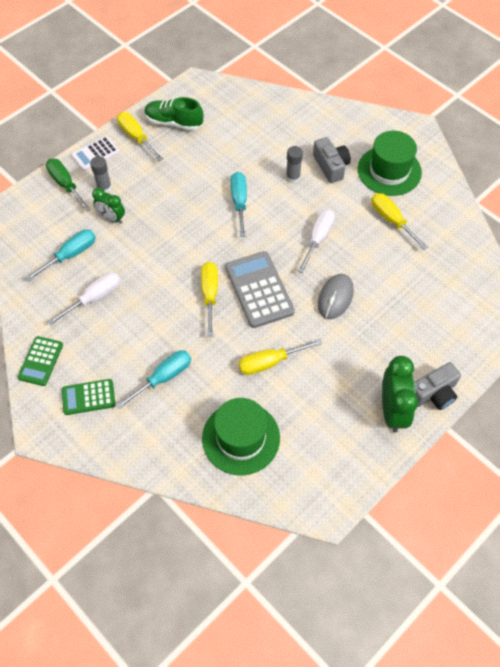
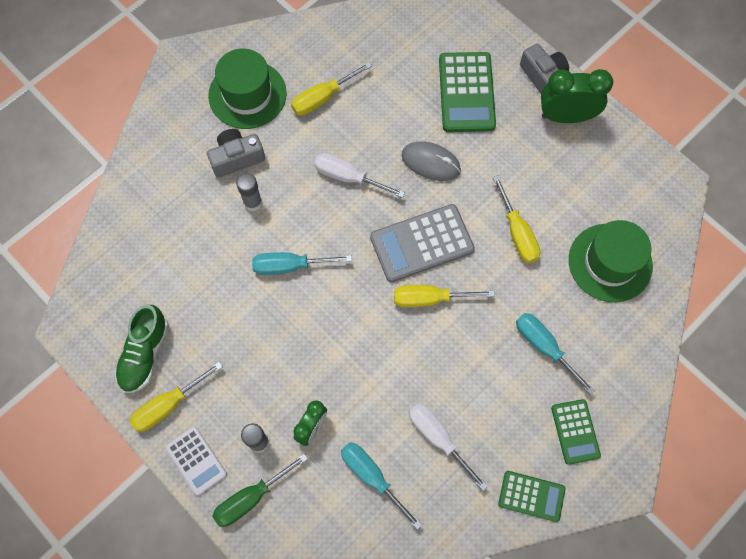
camera: 90 degrees left, 10 degrees up
(409, 327) = (466, 93): none -> green calculator

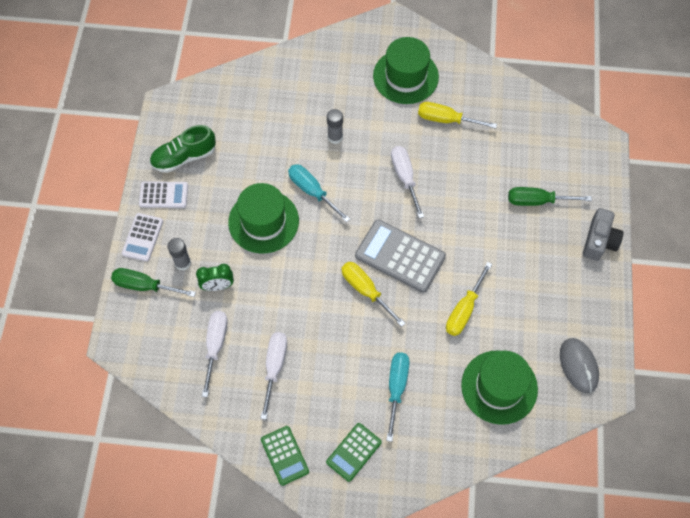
camera: 50 degrees right, 5 degrees down
(168, 405) = (163, 195): yellow screwdriver -> white calculator
(236, 158) = (356, 105): grey camera -> none
(282, 333) = (263, 221): none -> green hat
(372, 477) = (215, 346): turquoise screwdriver -> white screwdriver
(430, 162) = (463, 218): grey mouse -> grey mouse (578, 366)
(466, 93) = (537, 201): green calculator -> green screwdriver
(566, 116) = (583, 277): green clock -> none

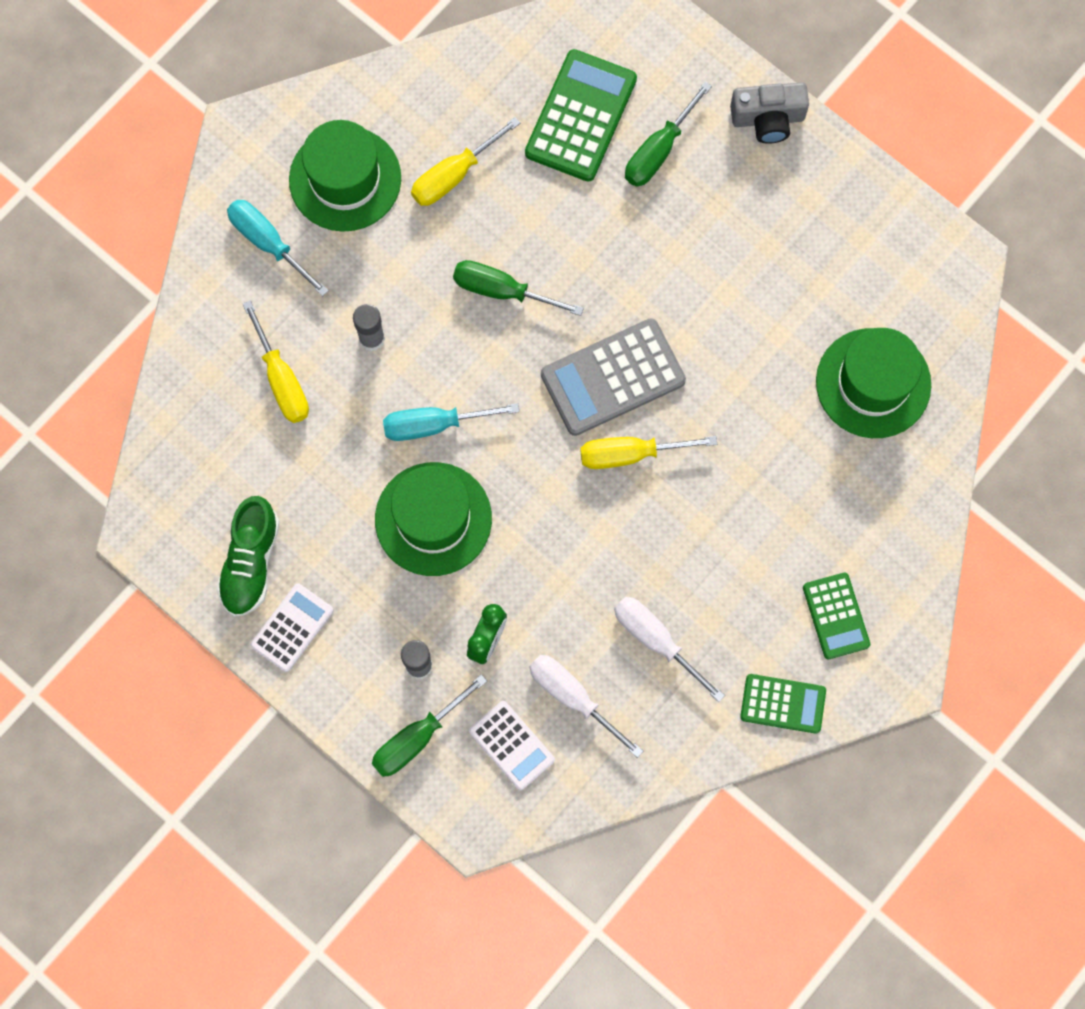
camera: 55 degrees left, 10 degrees up
(142, 237) = (339, 696): white calculator -> white calculator (511, 745)
(396, 388) = (789, 507): turquoise screwdriver -> turquoise screwdriver (268, 243)
(405, 177) = (502, 291): white screwdriver -> green screwdriver
(464, 310) = (743, 351): yellow screwdriver -> yellow screwdriver (282, 380)
(524, 155) = (581, 116): none -> green calculator
(578, 366) = (911, 270): grey mouse -> none
(599, 241) = (768, 119): grey camera -> grey camera turned 120 degrees clockwise

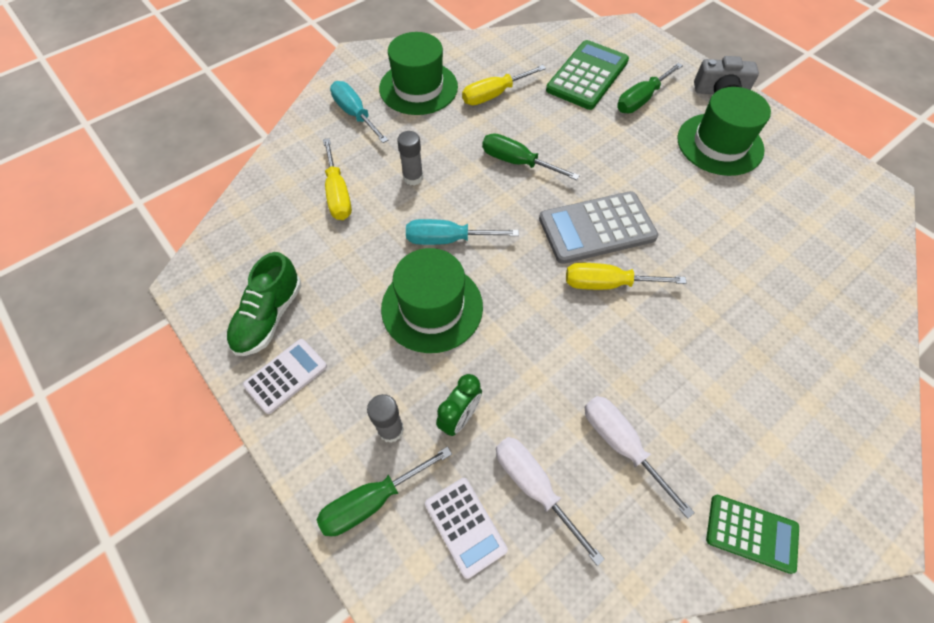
camera: 10 degrees right, 15 degrees down
(835, 616) = (800, 451): green calculator -> none
(873, 383) = (816, 262): green hat -> green hat (719, 144)

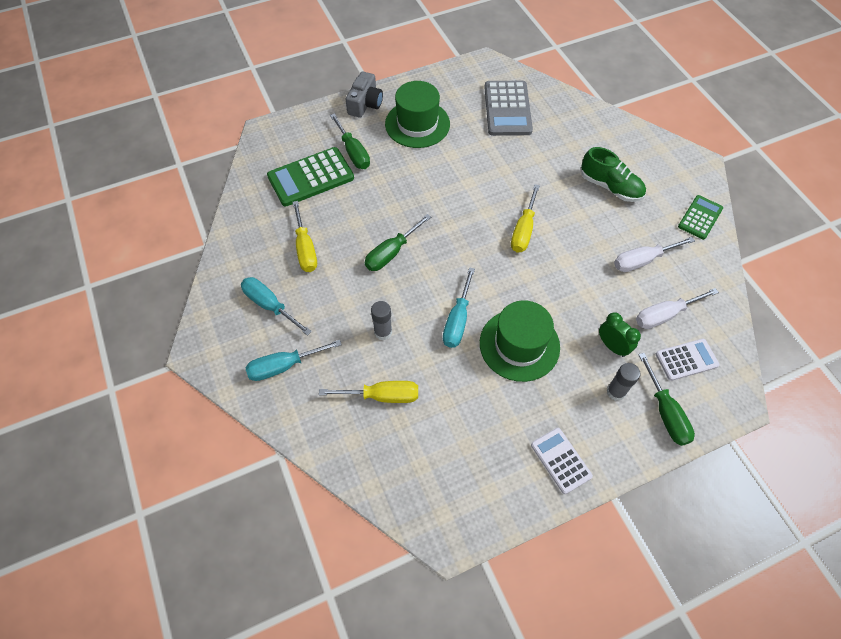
camera: 75 degrees left, 0 degrees up
(269, 317) = (502, 469): green shoe -> green shoe (610, 187)
(418, 88) = (270, 305): green hat -> turquoise screwdriver
(587, 76) = (311, 177): green calculator -> green calculator turned 75 degrees counterclockwise
(597, 228) = (473, 221): grey calculator -> grey calculator (507, 109)

